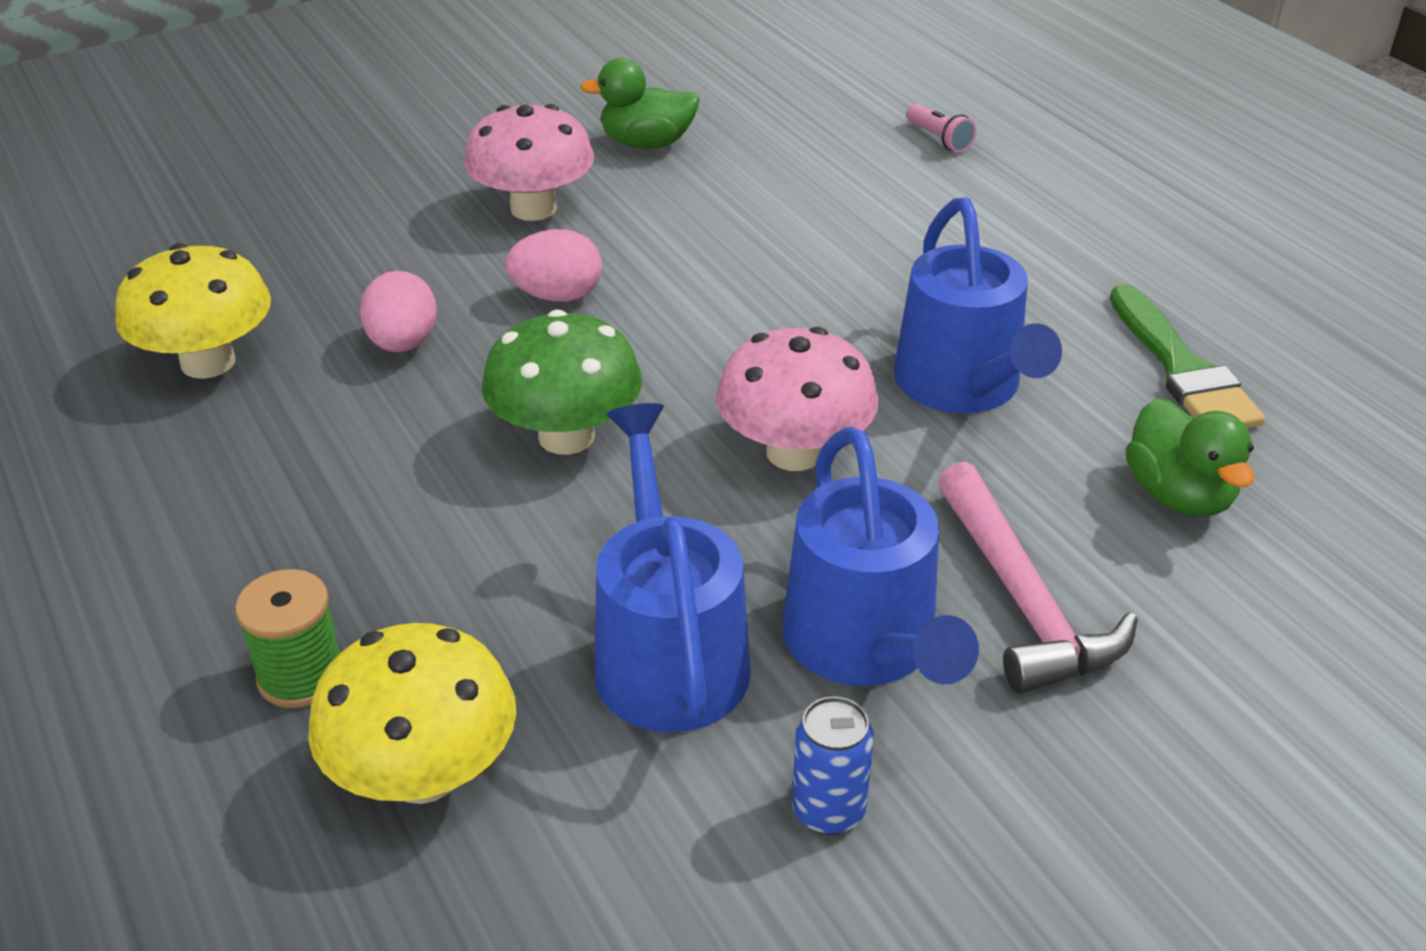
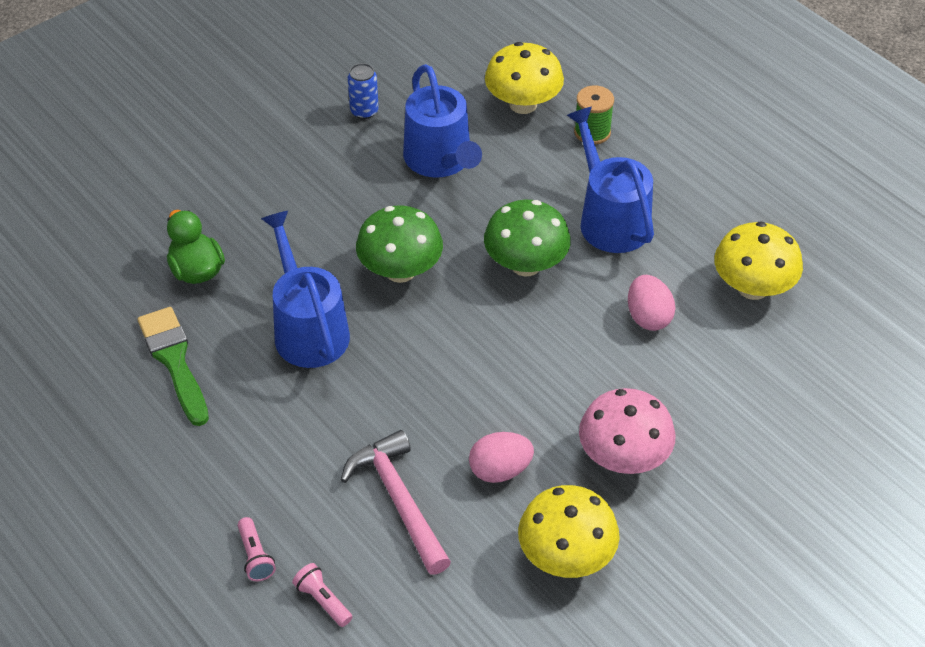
camera: 170 degrees right, 10 degrees up
(557, 296) = (571, 370): pink egg -> pink egg (500, 470)
(647, 143) = (566, 556): green duck -> yellow mushroom
(794, 452) = (400, 271): pink mushroom -> green mushroom
(865, 646) = (354, 174): blue watering can -> blue watering can (610, 219)
(1022, 599) = (283, 204): pink hammer -> pink hammer (399, 501)
(1023, 175) = (255, 556): none -> pink flashlight

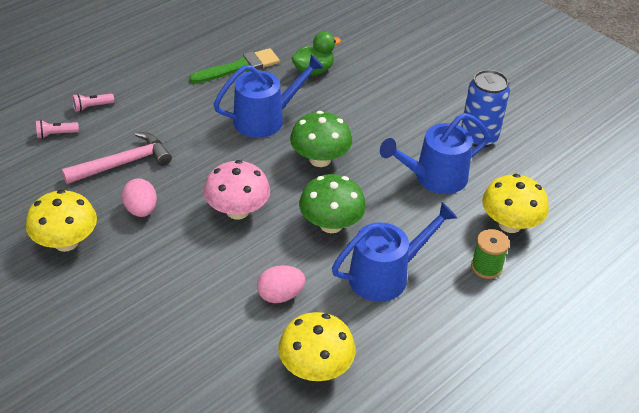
camera: 85 degrees right, 5 degrees down
(323, 601) = (56, 134): pink flashlight -> pink flashlight turned 150 degrees counterclockwise
(364, 111) = (479, 137): blue can -> blue can, size x1.80
(623, 457) = (145, 275): pink mushroom -> pink mushroom (237, 211)

